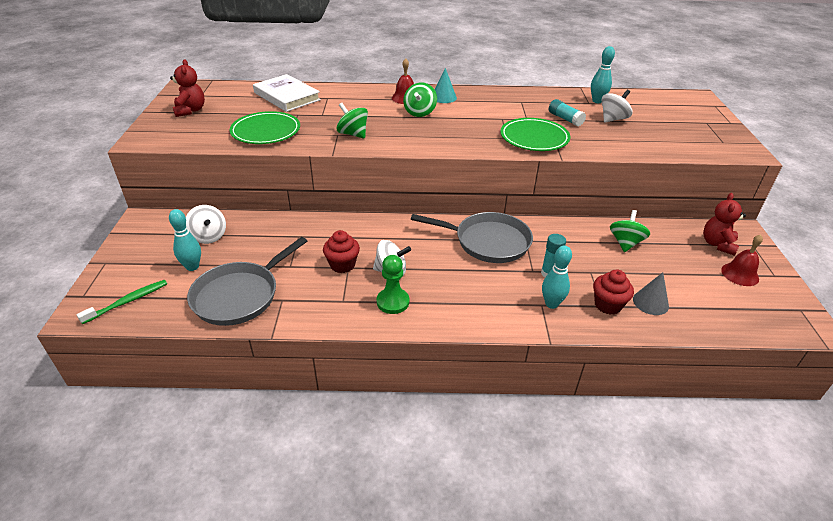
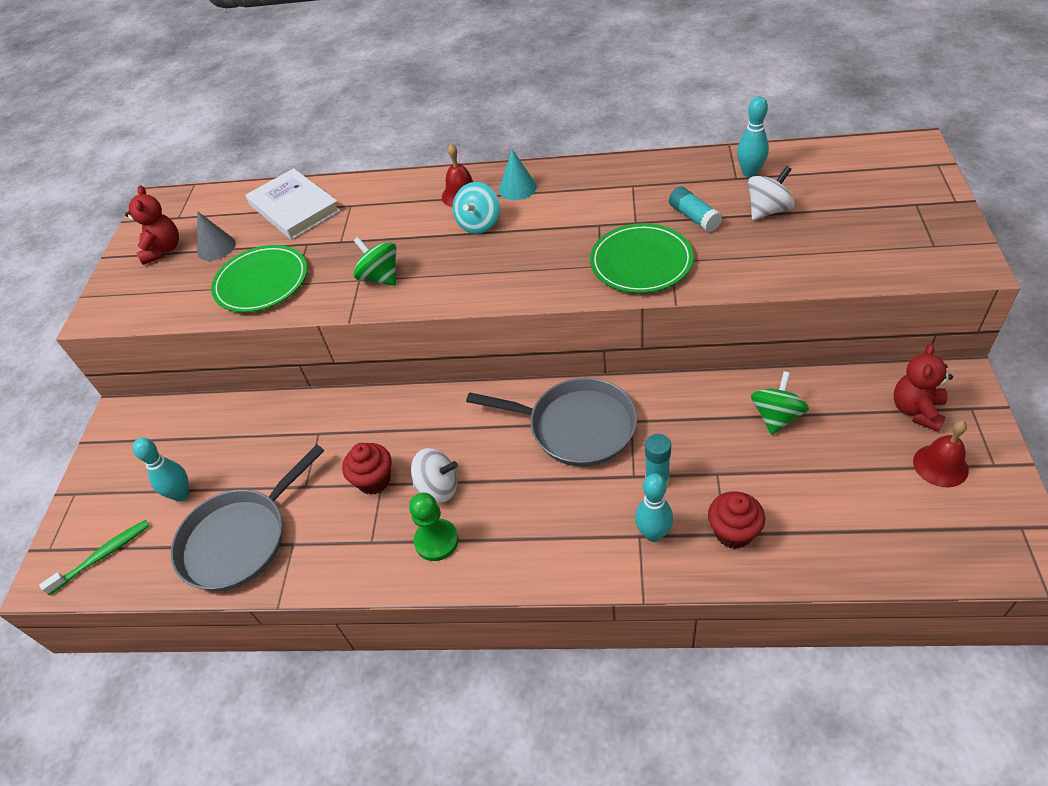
camera: 10 degrees right, 10 degrees up
(209, 236) = (202, 441): white spinning top -> none
(420, 112) = (479, 224): green spinning top -> turquoise spinning top
(650, 302) = (796, 525): grey cone -> grey cone (216, 247)

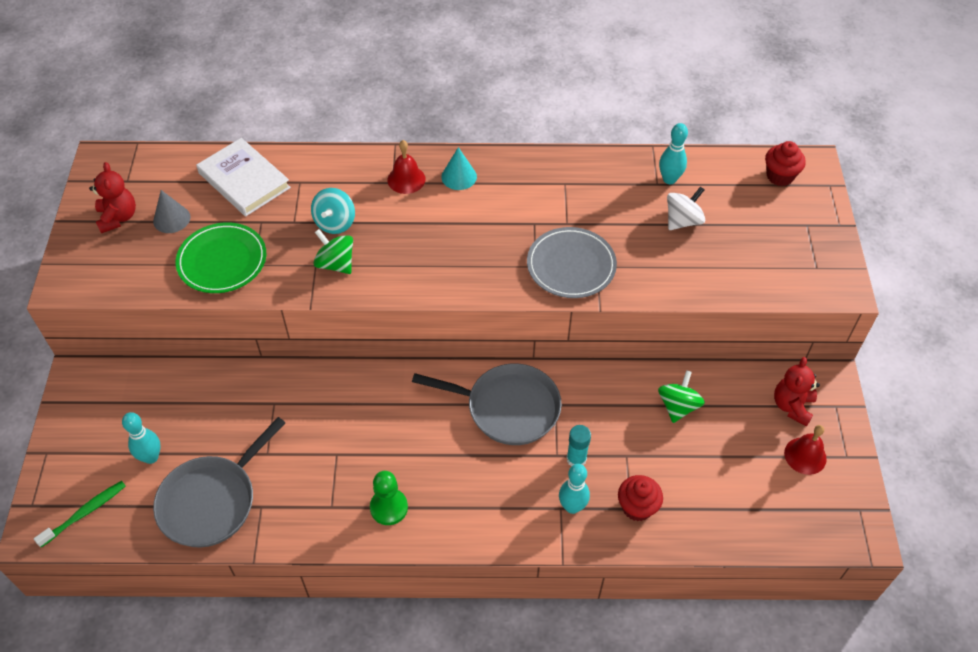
camera: 10 degrees left, 5 degrees up
(374, 480) = (329, 450): red cupcake -> red cupcake (780, 176)
(438, 487) = (388, 459): white spinning top -> none
(479, 224) = (424, 213): turquoise spinning top -> turquoise spinning top (335, 223)
(641, 262) = (571, 265): green plate -> grey plate
(694, 217) = (618, 222): turquoise glue stick -> none

